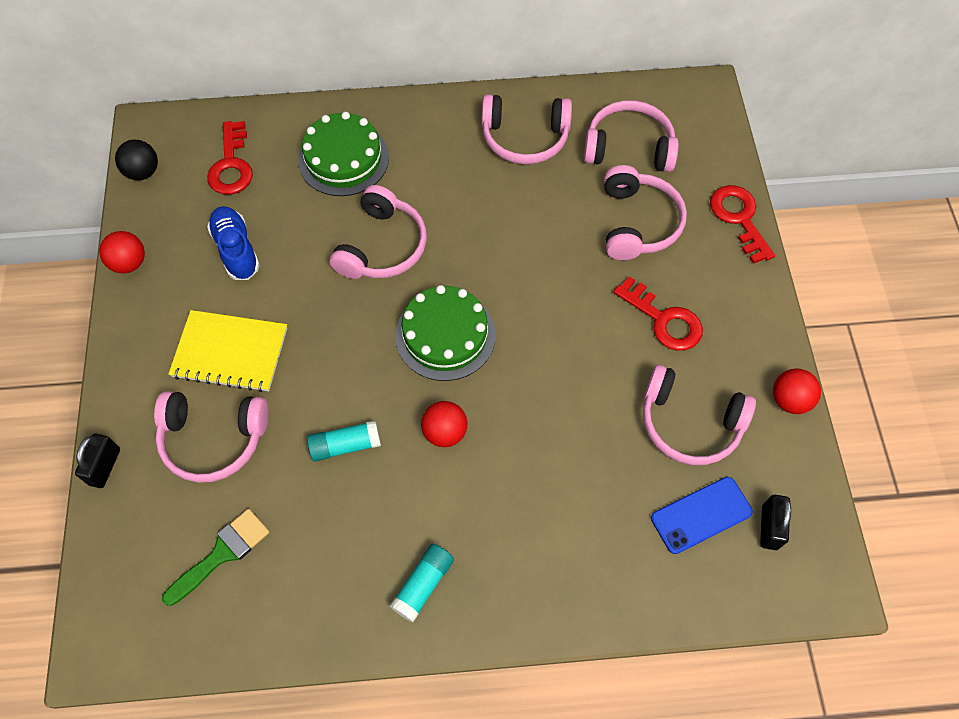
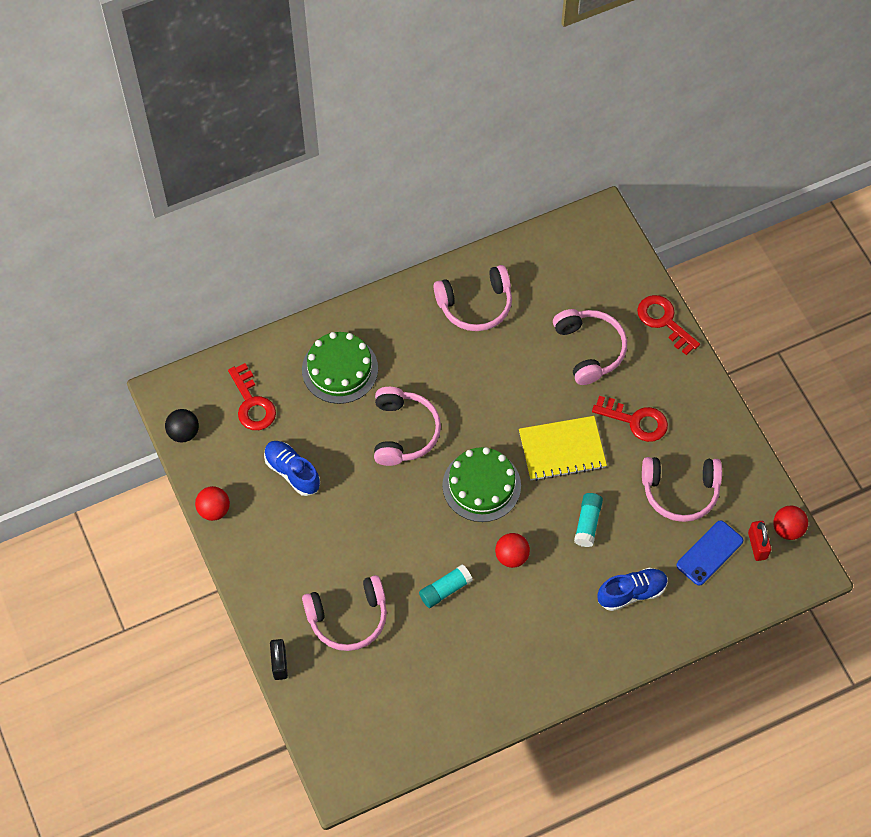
camera: 20 degrees left, 0 degrees up
(222, 553) = (394, 692): green brush -> none
(230, 352) = (328, 552): yellow notebook -> yellow notebook (562, 449)
(423, 585) = (541, 663): turquoise glue stick -> turquoise glue stick (587, 523)
(578, 532) = (631, 593): none -> blue shoe
(628, 147) = (560, 287): pink headphones -> none
(769, 527) = (757, 545): black padlock -> red padlock
(789, 400) = (744, 451): red ball -> red ball (788, 529)

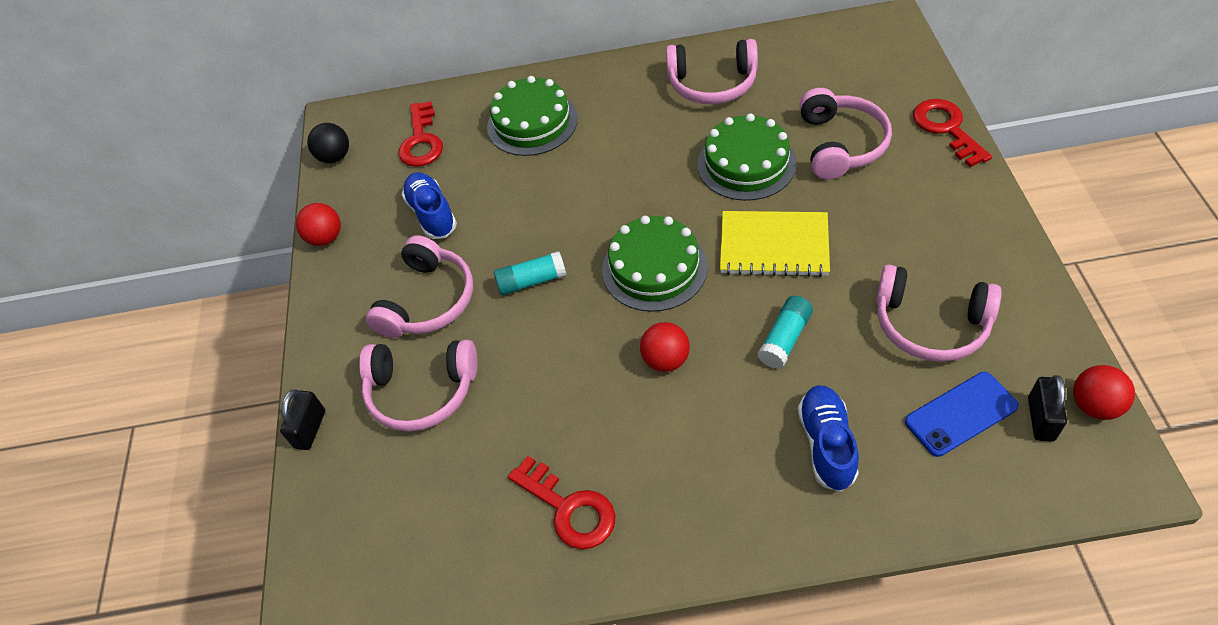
camera: 25 degrees right, 10 degrees down
(404, 432) = (580, 195): pink headphones -> pink headphones (428, 301)
(445, 590) = (561, 383): turquoise glue stick -> turquoise glue stick (532, 281)
(523, 380) = (746, 164): none -> green cake
(631, 593) = (826, 444): blue shoe -> blue shoe turned 90 degrees counterclockwise
(636, 421) = (884, 229): red key -> red key (569, 508)
(757, 545) = (1040, 419): red padlock -> black padlock

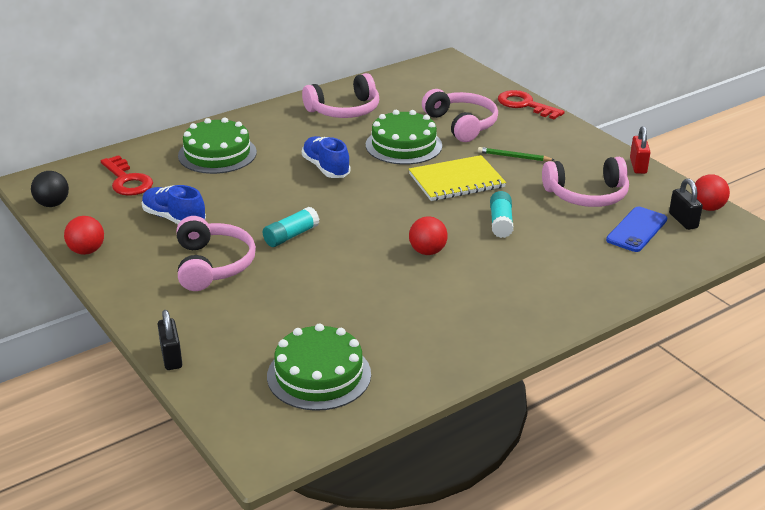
camera: 35 degrees left, 20 degrees down
(421, 392) = (251, 313): pink headphones -> none
(569, 508) = (420, 340): red key -> none
(654, 268) = (380, 209): green cake -> green cake (319, 375)
(826, 444) = (567, 263): blue shoe -> blue shoe (326, 168)
(873, 223) = (513, 157): none -> green pencil
(1038, 290) = (638, 166): none -> red padlock

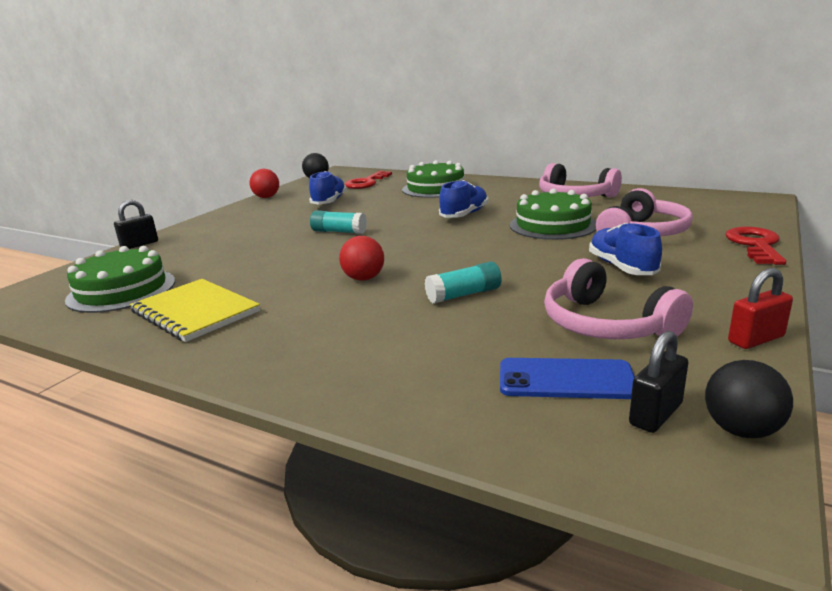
camera: 65 degrees right, 10 degrees down
(213, 265) = (274, 224): pink headphones -> none
(456, 181) = (521, 257): yellow notebook -> yellow notebook (195, 312)
(513, 157) = (622, 267): green pencil -> blue shoe
(707, 208) = (741, 430): red ball -> black ball

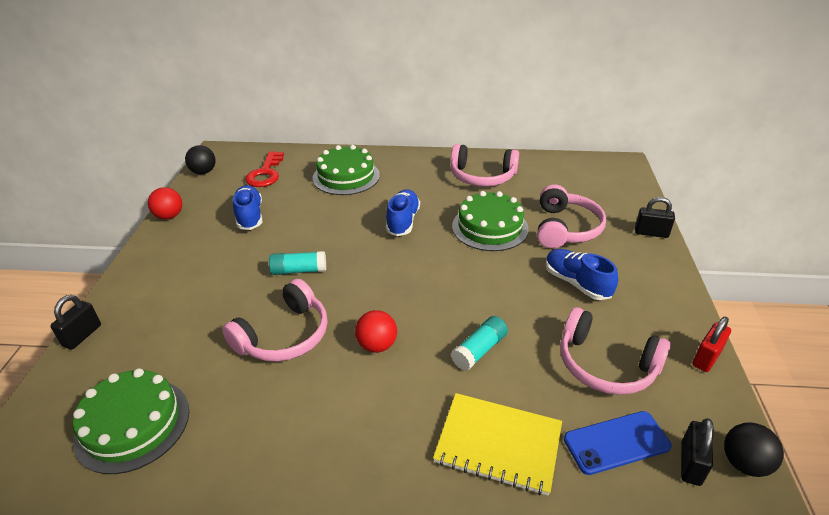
camera: 25 degrees left, 15 degrees up
(195, 312) = (248, 439): yellow notebook -> yellow notebook (498, 444)
(288, 263) = (284, 336): none -> pink headphones
(755, 245) = (651, 233): red key -> black padlock

